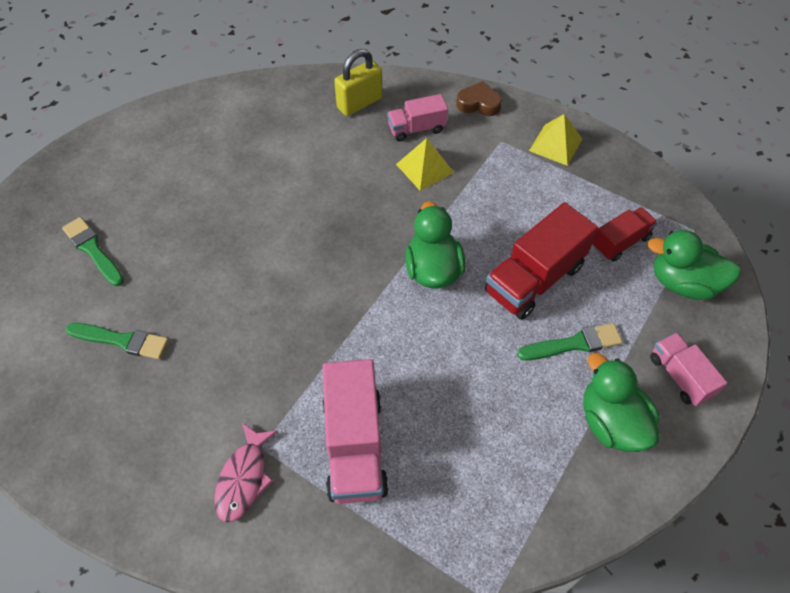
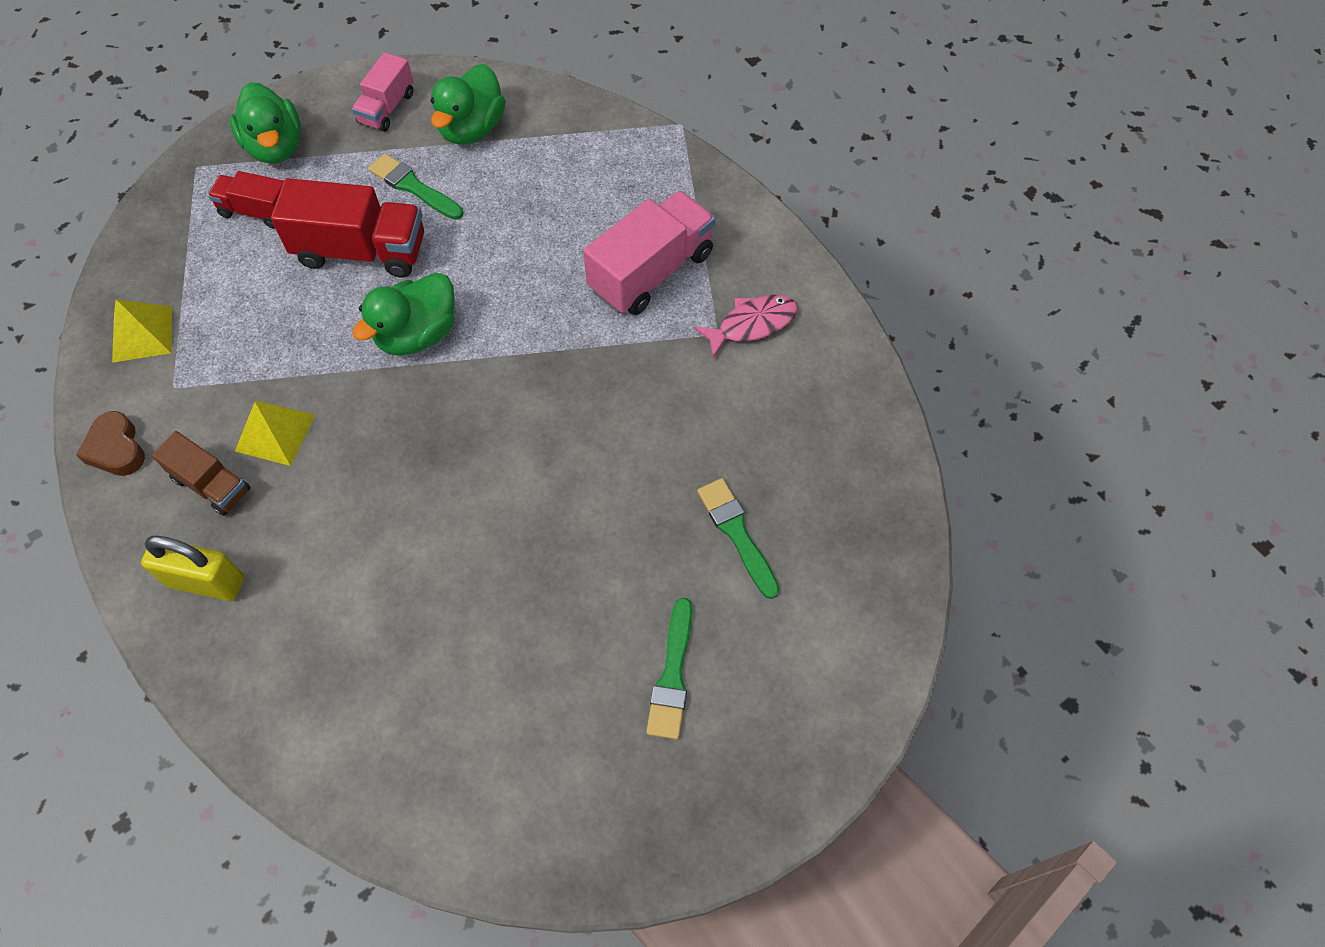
camera: 130 degrees left, 5 degrees up
(416, 129) = (211, 484): pink truck -> brown truck

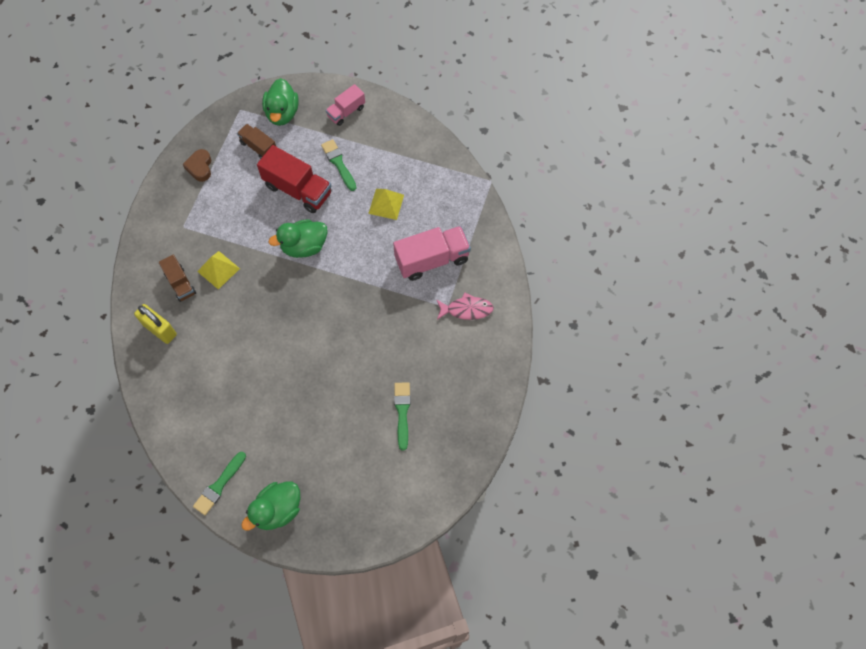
camera: 25 degrees right, 5 degrees up
(116, 449) = (147, 248): brown heart -> brown heart (200, 167)
(142, 334) = (180, 193): yellow pyramid -> yellow pyramid (386, 204)
(257, 211) = (258, 147): red truck -> brown truck
(472, 128) = (383, 141): green duck -> green duck (277, 510)
(672, 675) = (338, 464): green brush -> green brush (219, 485)

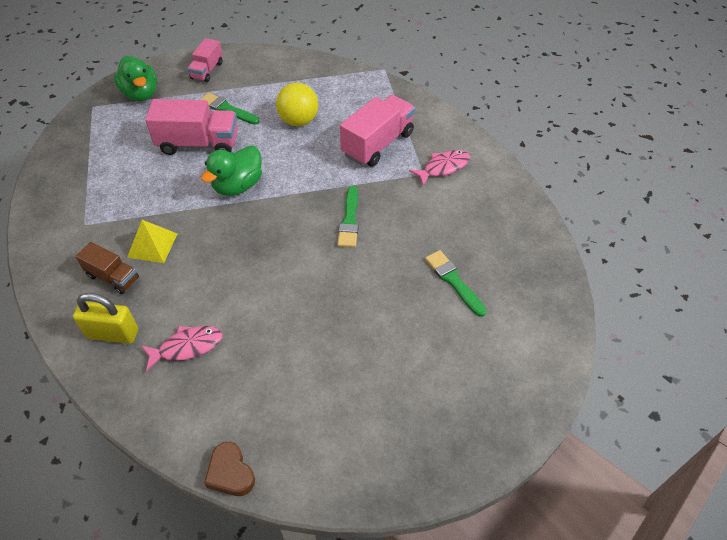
camera: 30 degrees left, 15 degrees down
(199, 365) = (187, 347): none -> pink fish
(200, 167) = (74, 166): brown heart -> brown heart (230, 473)
(219, 485) = (297, 467): green brush -> green brush (349, 220)
(258, 147) = (132, 127): brown truck -> none
(277, 510) = (391, 454): green duck -> none
(298, 189) = (198, 144): red truck -> pink truck
(386, 204) = (298, 121): yellow pyramid -> yellow ball

